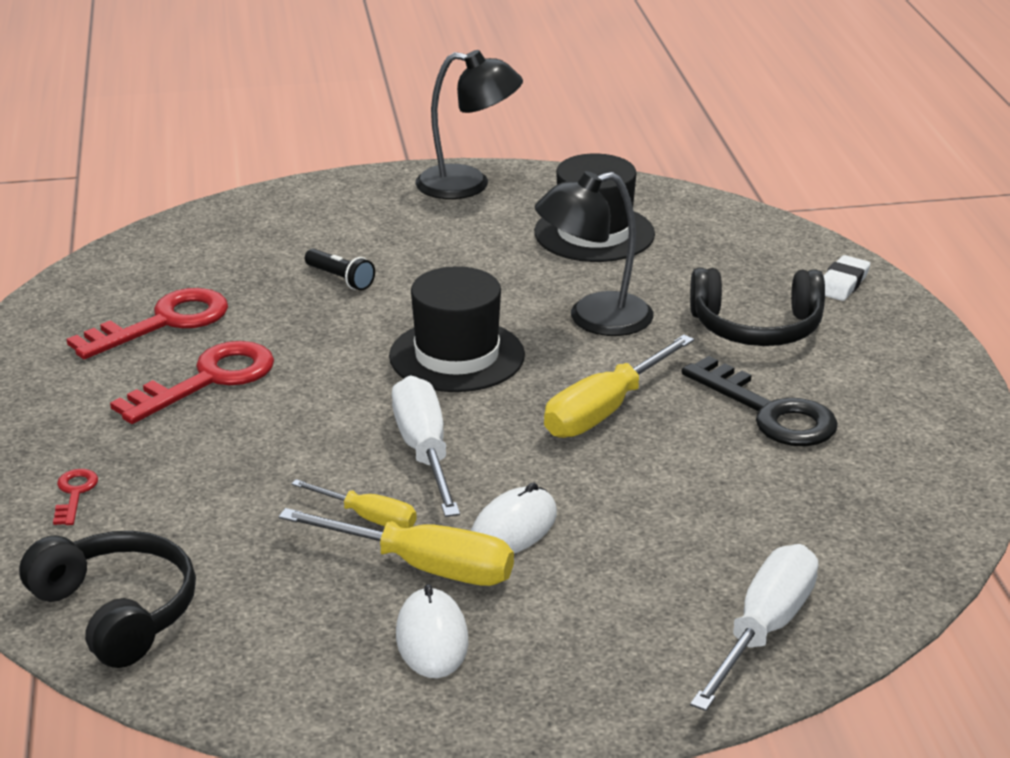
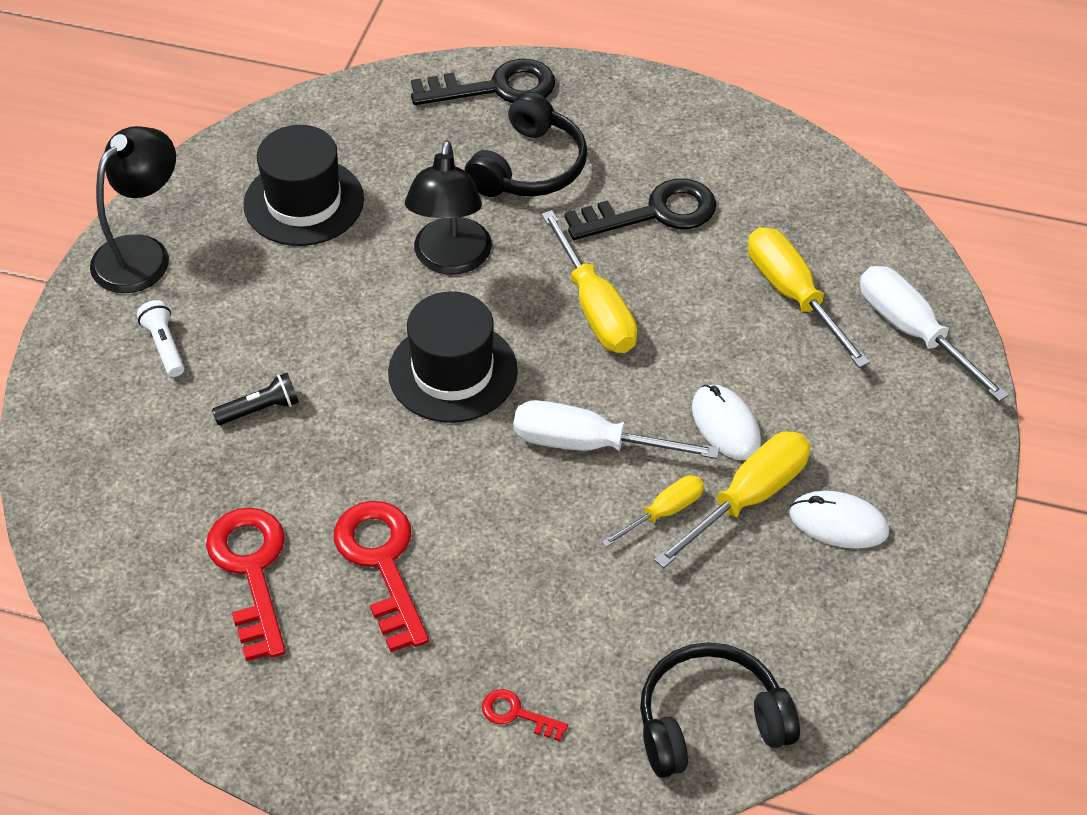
camera: 65 degrees left, 20 degrees up
(376, 221) = (164, 346): none -> white flashlight
(739, 529) = (793, 295): none -> yellow screwdriver
(842, 283) = (496, 88): white eraser -> black key

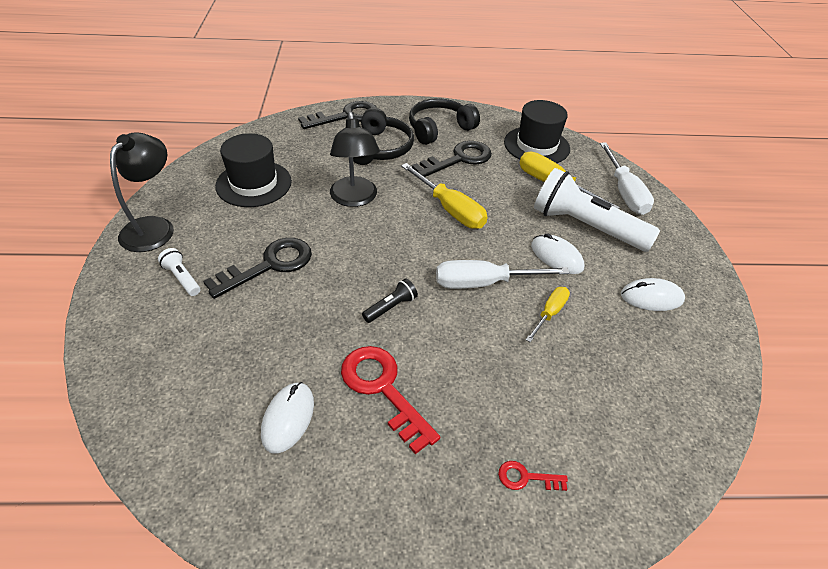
camera: 20 degrees left, 5 degrees down
(251, 571) = (288, 418): red key -> white mouse
(260, 409) = (261, 305): black flashlight -> black flashlight (391, 307)
(288, 350) = (269, 265): none -> black key
(453, 371) = (381, 258): black hat -> black hat (536, 145)
(710, 722) = (656, 445): black headphones -> black headphones (439, 129)
(748, 498) = (593, 294): yellow screwdriver -> none
(804, 383) = (585, 226): none -> white flashlight
(913, 332) = (624, 192): white screwdriver -> white screwdriver turned 135 degrees counterclockwise

